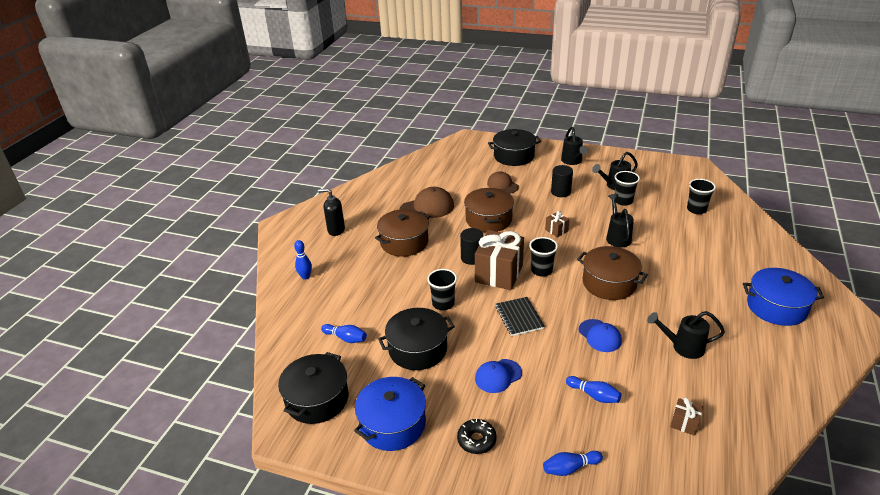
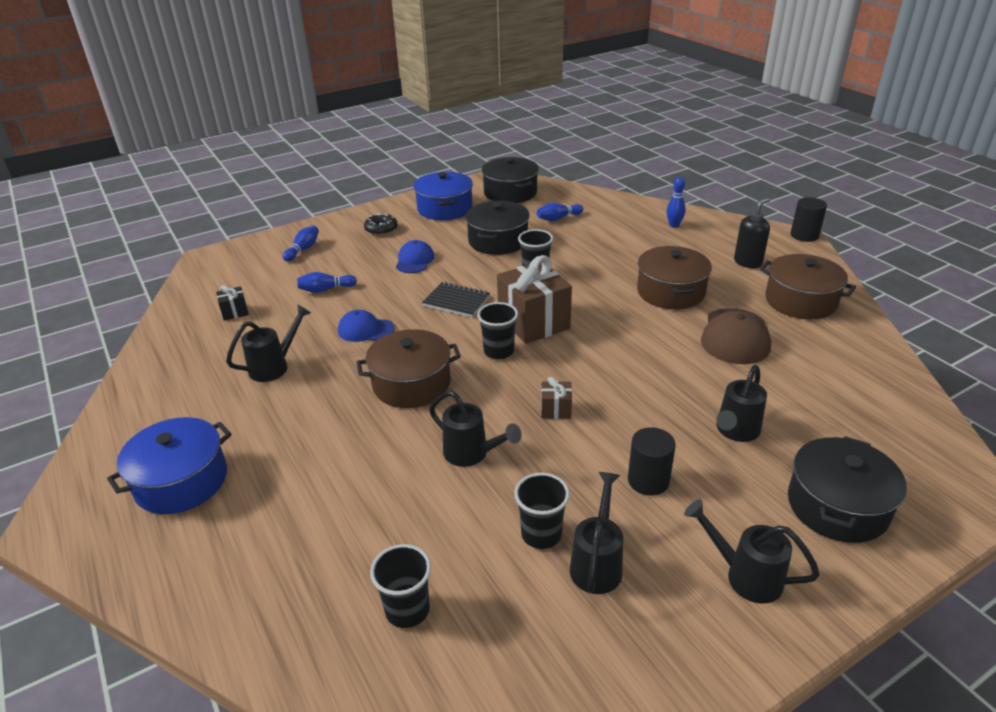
camera: 130 degrees right, 0 degrees up
(472, 258) = (584, 319): black cylinder -> black cylinder (804, 235)
(488, 219) = (650, 369): brown pot -> brown pot (800, 301)
(502, 185) = (735, 432): brown cap -> black watering can
(684, 423) = (235, 312): brown gift -> black gift

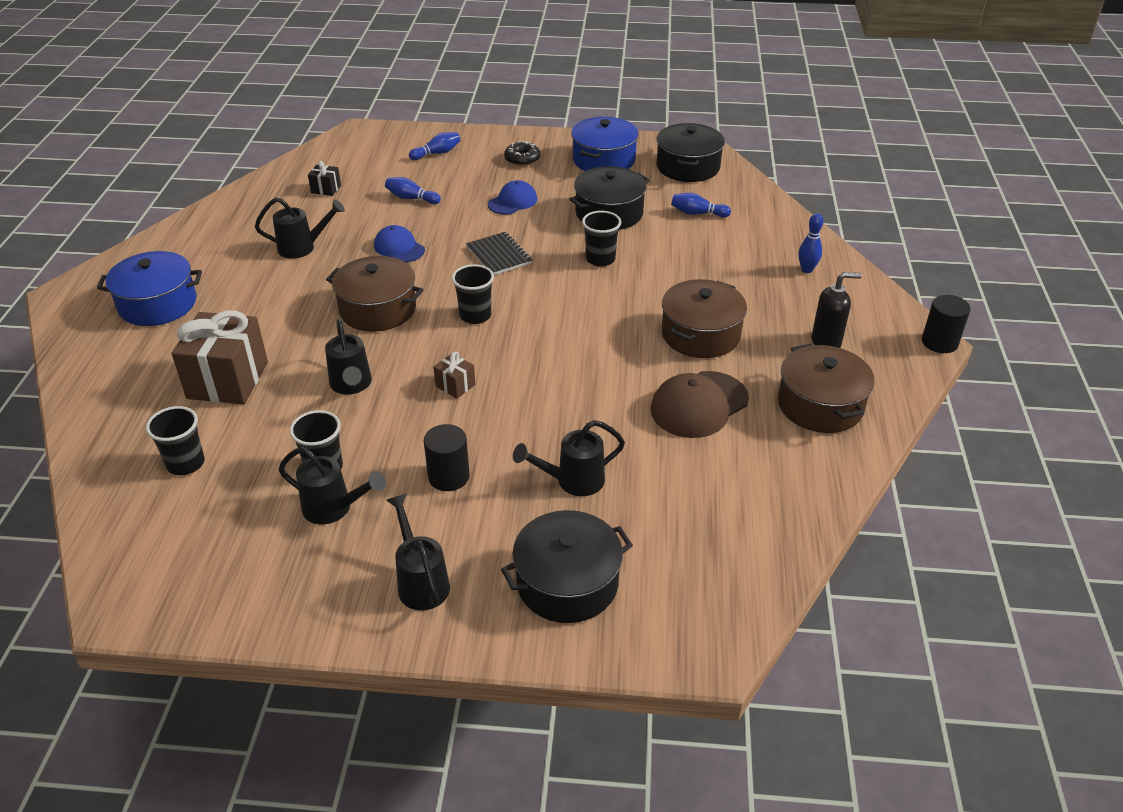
camera: 35 degrees right, 5 degrees up
(533, 322) = (537, 304): brown gift -> brown gift (228, 380)
(597, 562) = (334, 509): black watering can -> black watering can turned 60 degrees clockwise

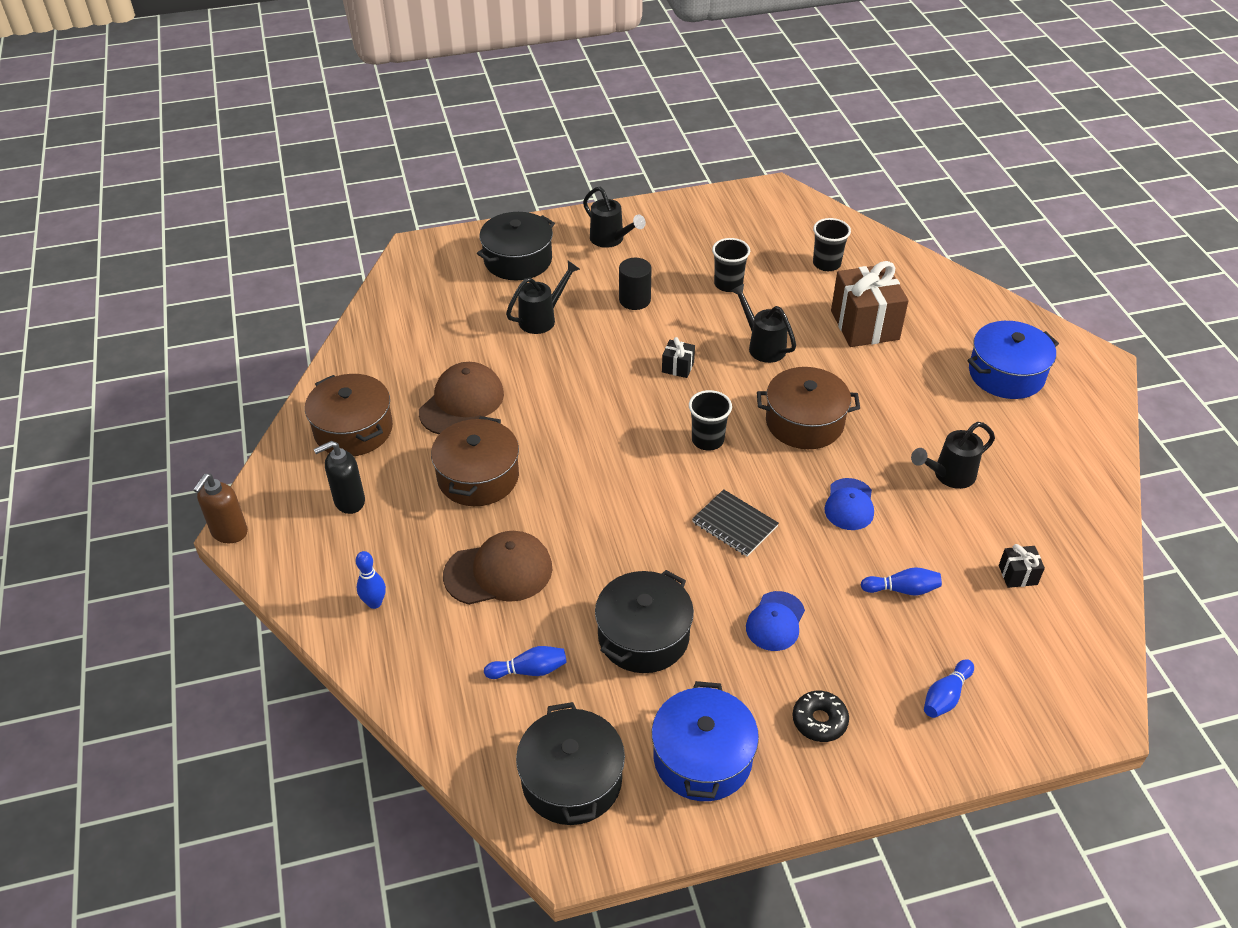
camera: 160 degrees right, 5 degrees up
(334, 509) = (698, 263): black watering can -> none
(399, 248) = (849, 504): blue cap -> blue cap turned 75 degrees clockwise
(455, 385) = (678, 367): brown gift -> black gift
(600, 259) = (619, 551): black cup -> none
(702, 267) = (499, 572): none -> brown cap
(939, 342) = (229, 532): black cylinder -> brown soap dispenser

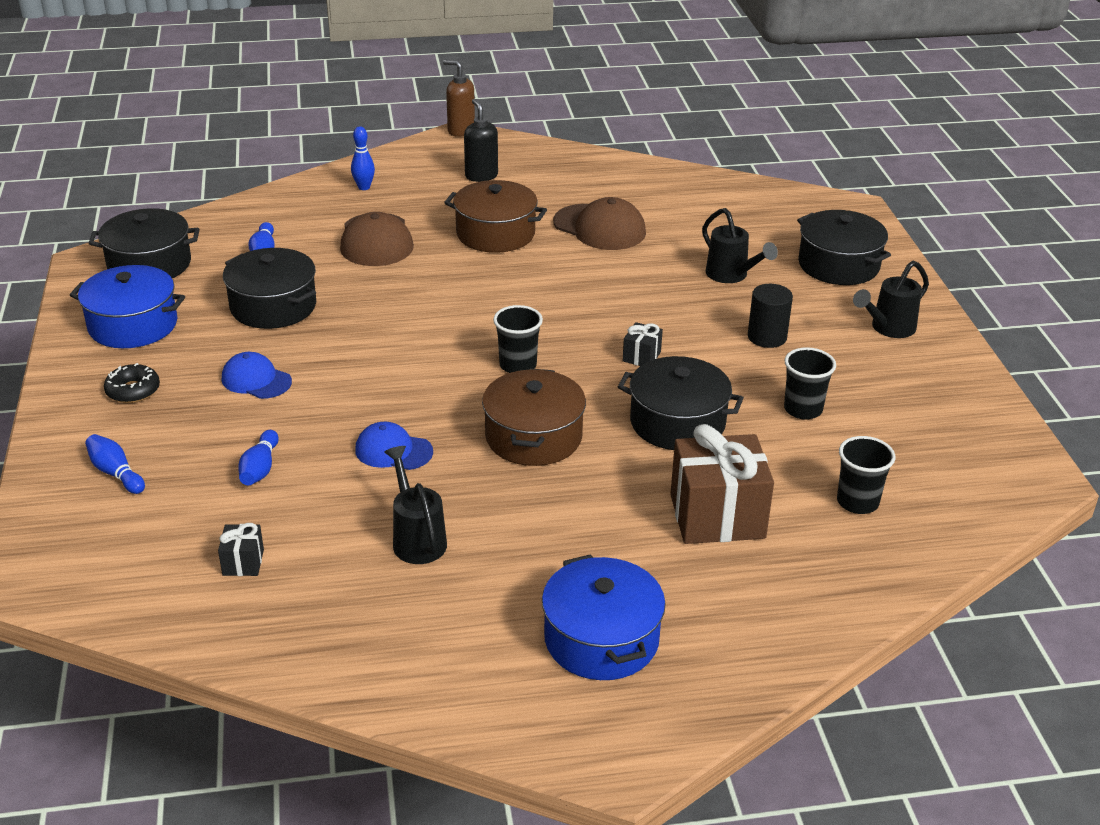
camera: 95 degrees right, 10 degrees down
(353, 429) = (571, 177): brown pot -> none
(734, 524) = (389, 370): black notebook -> none
(762, 345) = (677, 422): black watering can -> black pot

